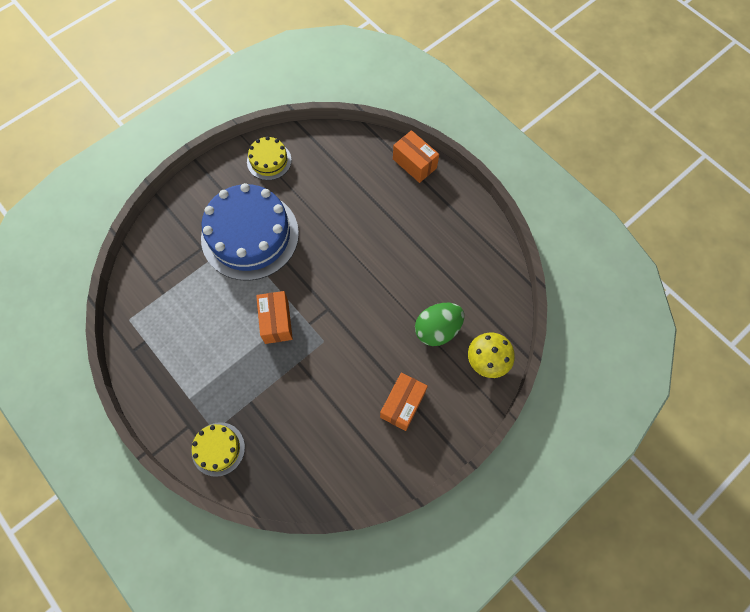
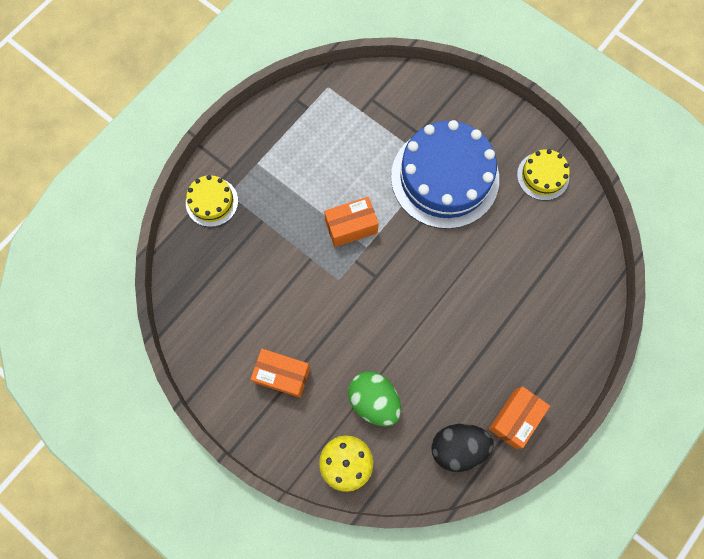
camera: 80 degrees right, 5 degrees up
(414, 163) = (583, 342): orange box -> orange box (514, 418)
(484, 271) = (458, 447): none -> black egg

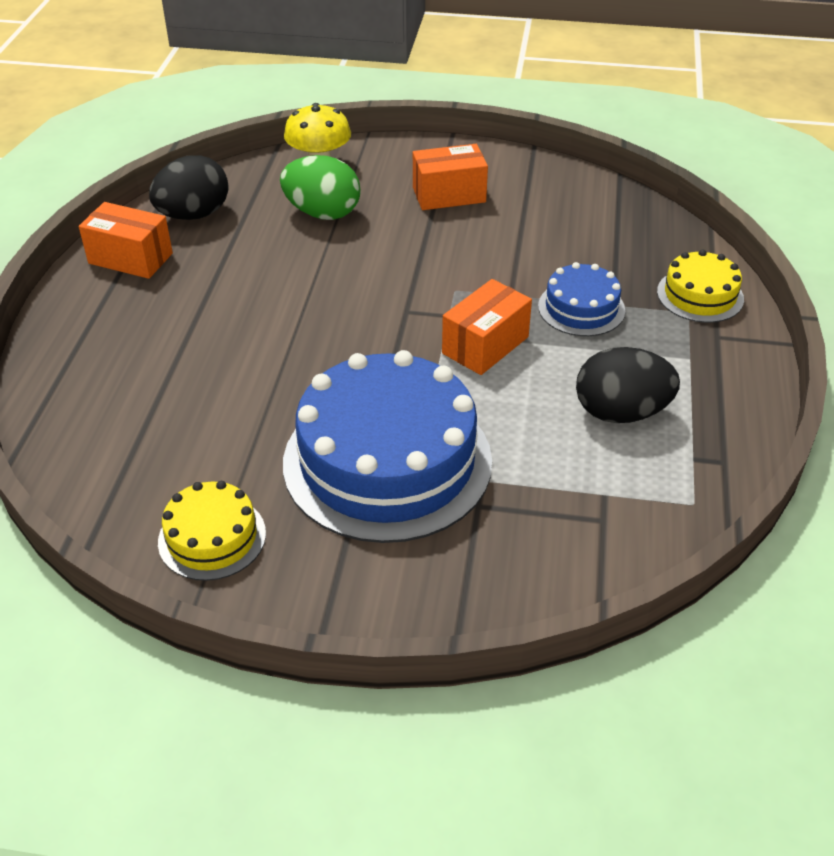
camera: 150 degrees right, 30 degrees down
(281, 227) = (581, 308): none -> blue cake
(318, 148) = (621, 412): none -> black egg
(514, 418) = (130, 258): orange box -> orange box turned 75 degrees counterclockwise

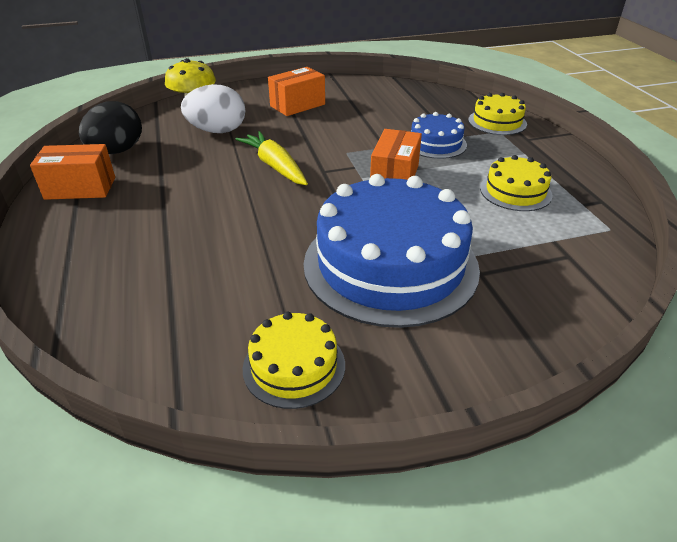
camera: 25 degrees left, 5 degrees down
(322, 213) = (217, 131): green egg -> white egg
(354, 287) = (275, 166): none -> yellow carrot
(621, 412) = (515, 191): black egg -> yellow cake

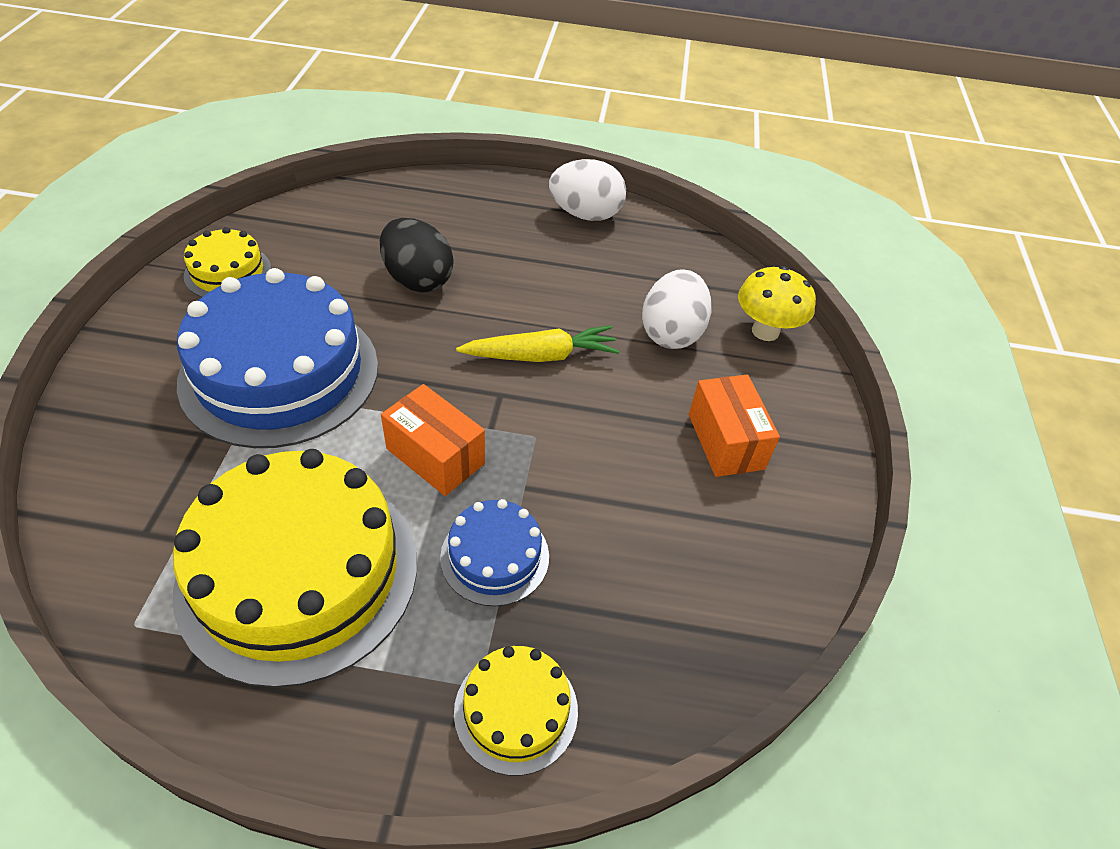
camera: 110 degrees right, 10 degrees up
(80, 188) = (585, 214): orange box -> white egg
(117, 151) = (657, 247): black egg -> black egg (417, 280)
(515, 191) = (298, 573): yellow cake -> yellow cake, size x2.08

